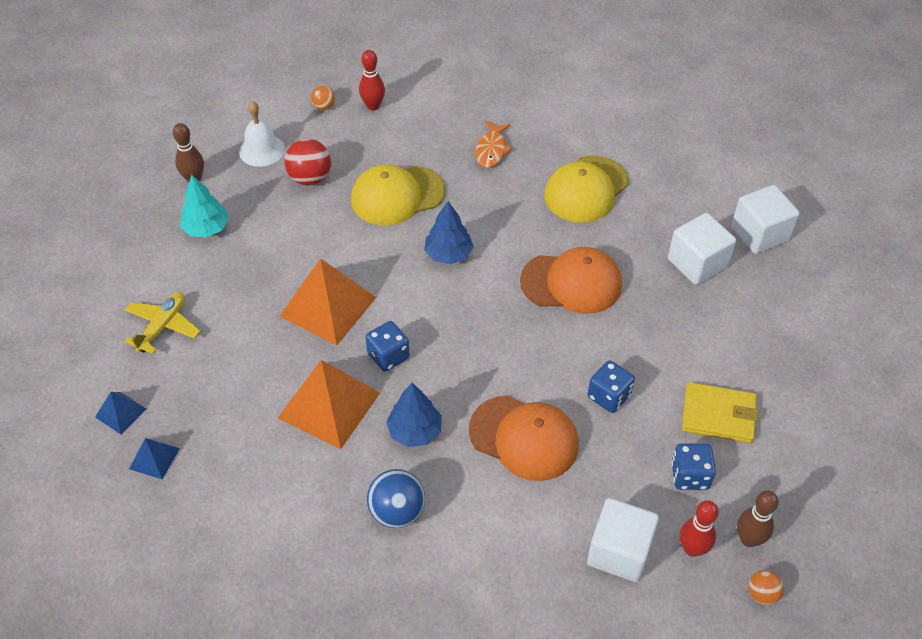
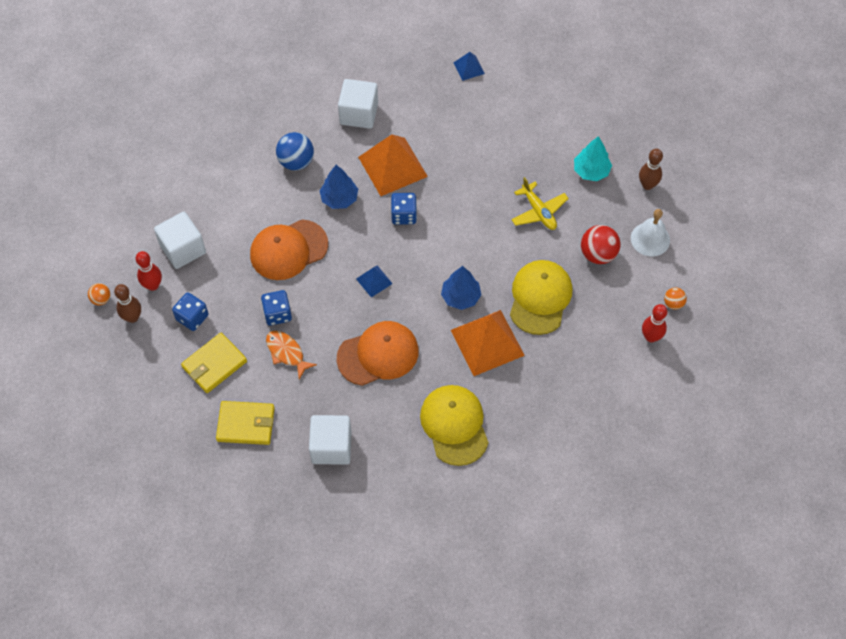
camera: 125 degrees right, 10 degrees up
(154, 458) = (424, 70): blue pyramid -> blue pyramid (374, 281)
(163, 326) = (520, 113): yellow plane -> yellow plane (538, 211)
(328, 306) = (469, 204): orange pyramid -> orange pyramid (487, 342)
(491, 150) = (542, 388): orange fish -> orange fish (286, 353)
(571, 283) = (378, 354): orange cap -> orange cap turned 150 degrees counterclockwise
(747, 344) = (246, 424): none -> yellow wallet
(759, 234) = (322, 512): white cube -> white cube (359, 114)

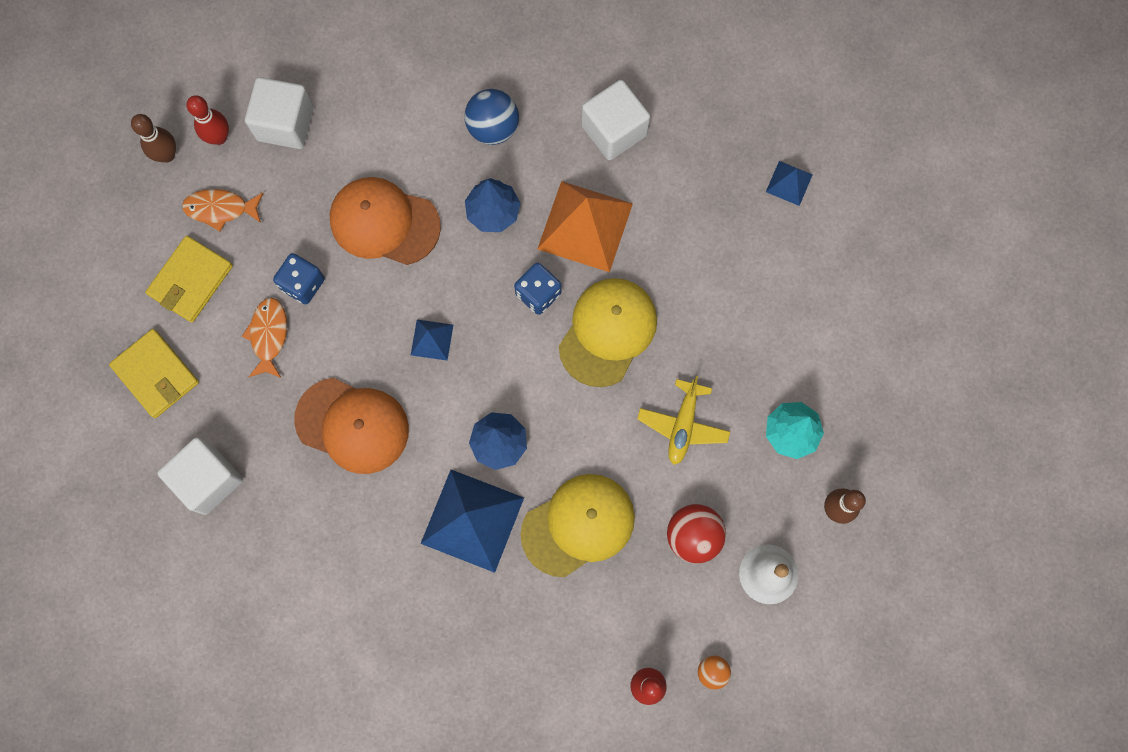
camera: 45 degrees right, 15 degrees up
(101, 299) = (158, 106): orange ball -> none
(192, 317) = (220, 209): blue dice -> orange fish
(214, 364) = (190, 280): yellow wallet -> yellow wallet turned 60 degrees counterclockwise
(454, 425) = (346, 577): yellow cap -> yellow cap (608, 332)
(487, 342) = (472, 520): orange pyramid -> blue pyramid

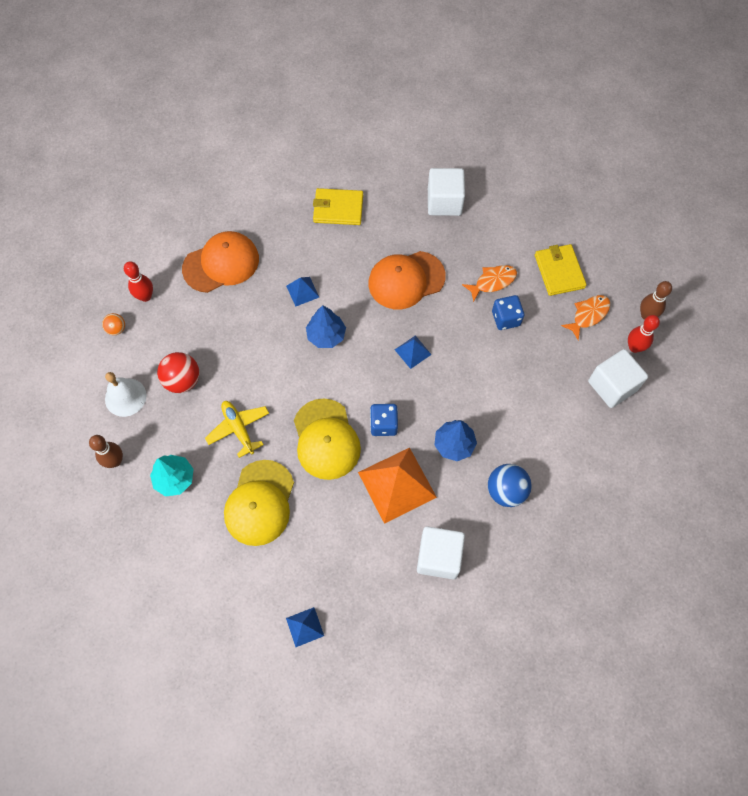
camera: 135 degrees right, 10 degrees down
(156, 374) = (521, 220): yellow wallet -> yellow wallet (338, 208)
(269, 335) = (492, 282): orange fish -> orange fish turned 75 degrees counterclockwise
(384, 222) = (502, 385): orange cap -> orange cap (221, 263)
(472, 520) = (302, 291): blue pyramid -> blue pyramid, size x0.48
(578, 525) = (247, 334): yellow cap -> yellow cap (260, 503)

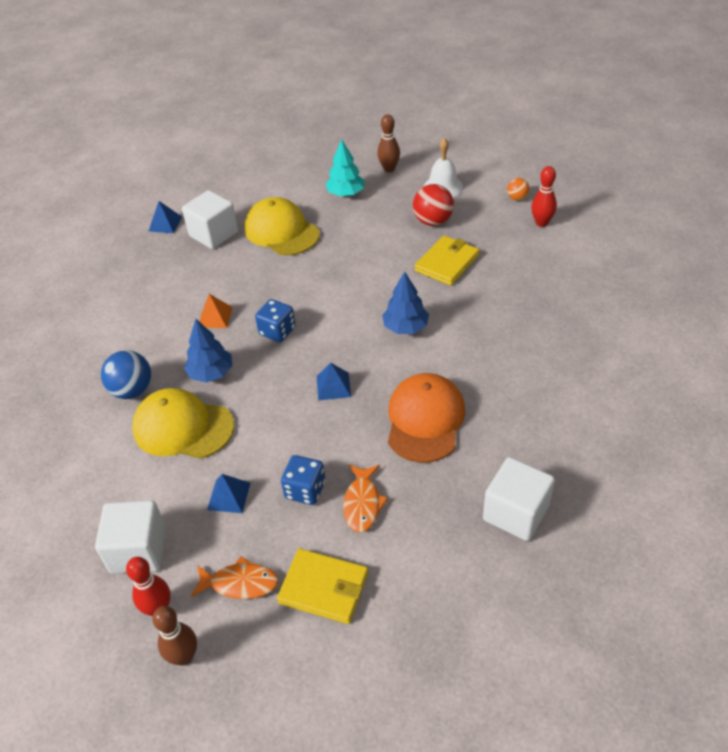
camera: 125 degrees right, 20 degrees down
(221, 263) = (548, 281): orange cap -> none
(239, 429) = (357, 239): yellow plane -> none
(302, 291) = (472, 329): blue pyramid -> blue pyramid (229, 496)
(326, 439) = (299, 288): yellow cap -> yellow cap (183, 427)
(338, 208) = (567, 400): yellow wallet -> yellow wallet (447, 263)
(397, 484) = (215, 317): orange pyramid -> orange pyramid, size x0.48
(438, 557) = (130, 317): white cube -> white cube (214, 234)
(588, 315) = (240, 583): orange fish -> orange fish turned 75 degrees counterclockwise

